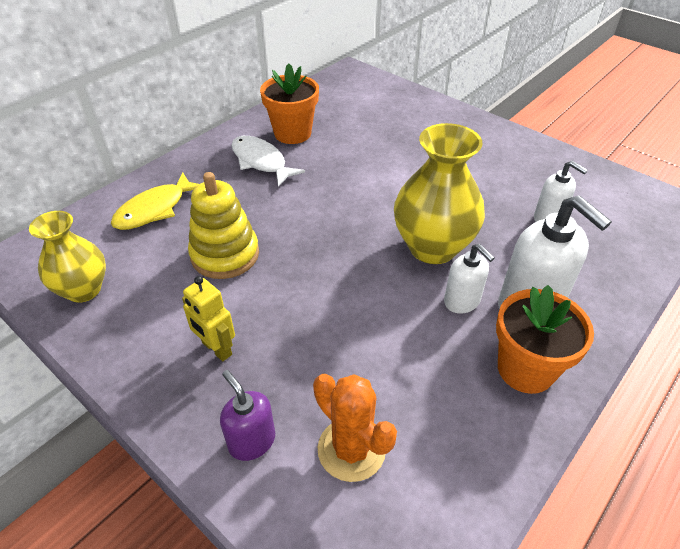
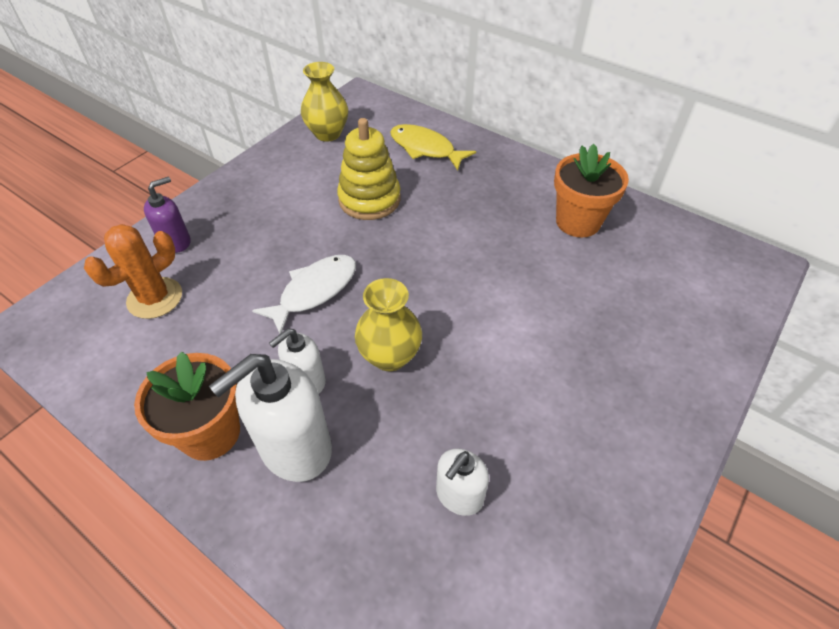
camera: 85 degrees right, 5 degrees up
(216, 349) = (263, 211): yellow robot -> none
(261, 162) = (515, 204): white fish -> white fish (314, 291)
(432, 247) = (390, 356): yellow vase -> yellow vase, size x0.65

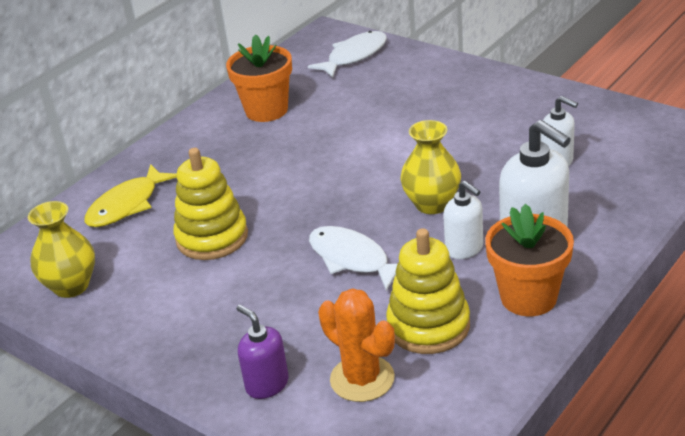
camera: 85 degrees left, 15 degrees down
(201, 345) = (428, 326): none -> yellow stacking toy
(707, 290) = (354, 56): none -> white fish

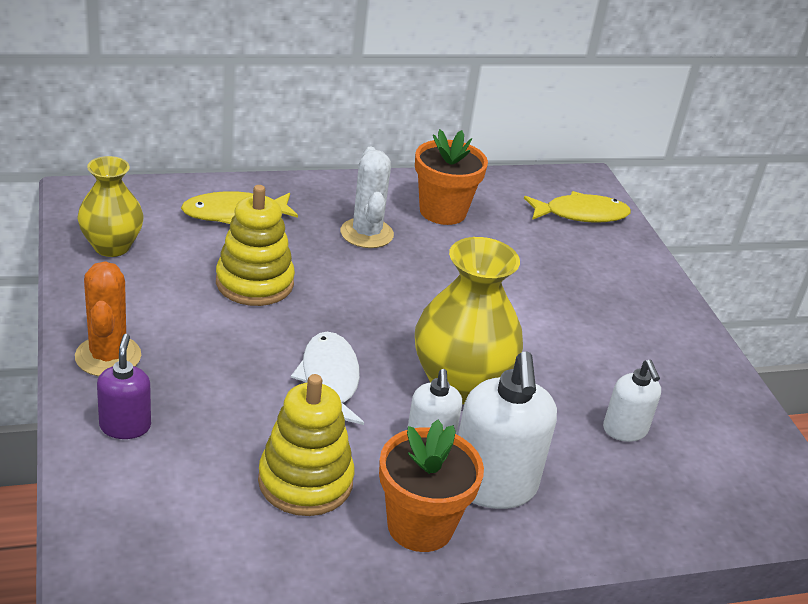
camera: 30 degrees right, 0 degrees up
(238, 156) = (366, 233): none -> white cactus
(354, 56) = (581, 214): white fish -> yellow fish
(362, 379) = (194, 480): orange cactus -> orange cactus (108, 356)
(432, 204) = (459, 384): yellow vase -> yellow vase, size x1.53

